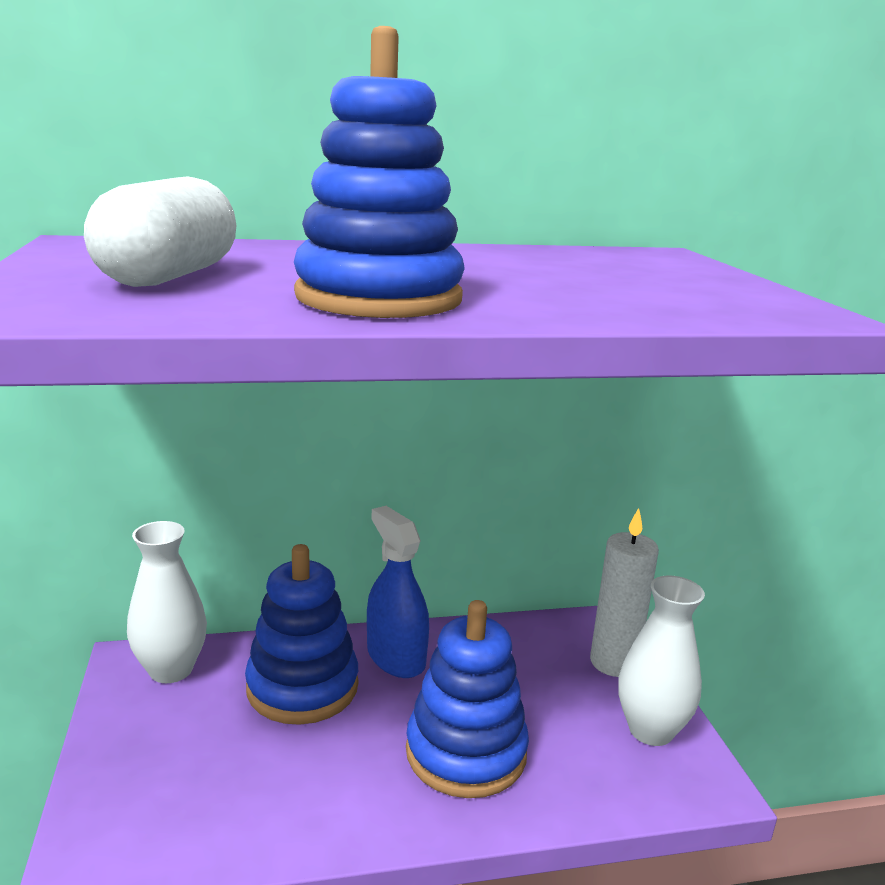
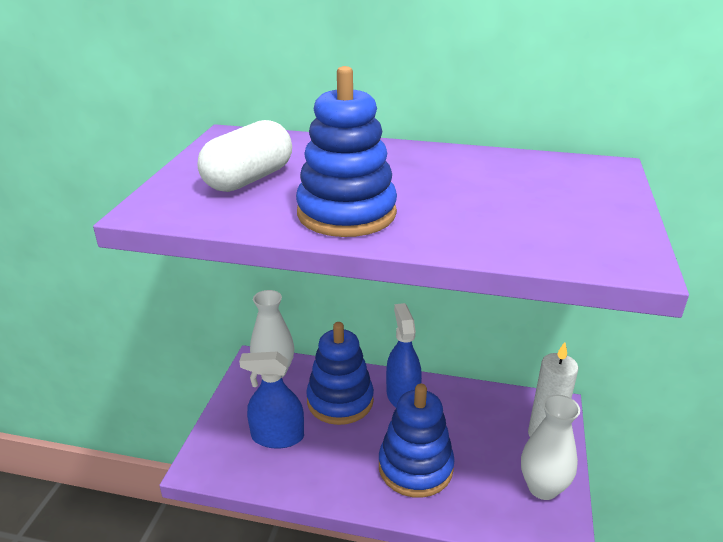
camera: 25 degrees right, 10 degrees up
(219, 767) = (277, 436): none -> blue spray bottle

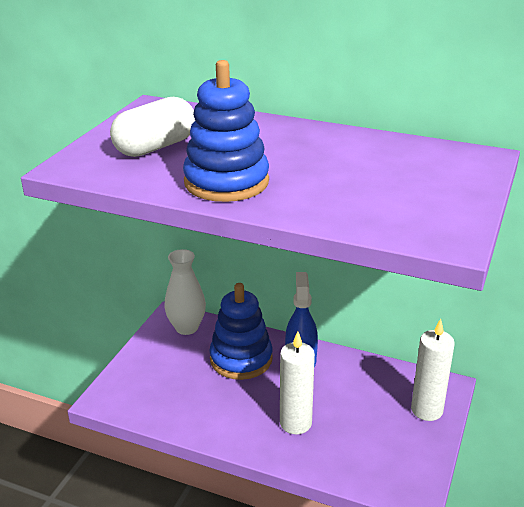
camera: 10 degrees right, 0 degrees up
(277, 436) = (177, 383): blue spray bottle -> none
(415, 467) = (295, 423): blue stacking toy -> white candle
(543, 487) = (410, 454): white vase -> none

